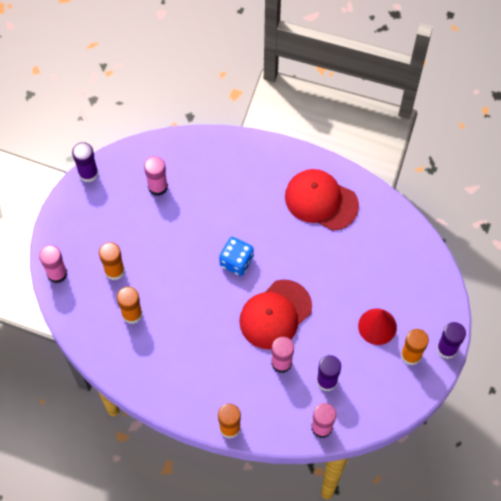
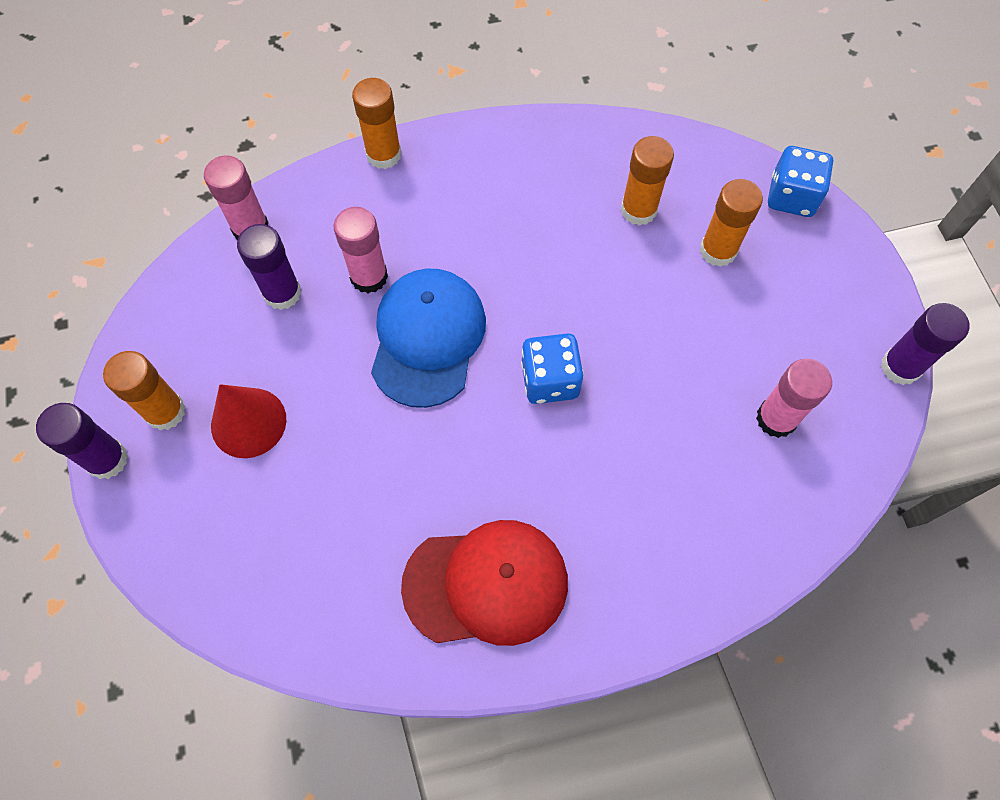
camera: 145 degrees right, 0 degrees up
(57, 273) = (791, 197): pink glue stick -> blue dice
(275, 314) = (427, 338): red cap -> blue cap

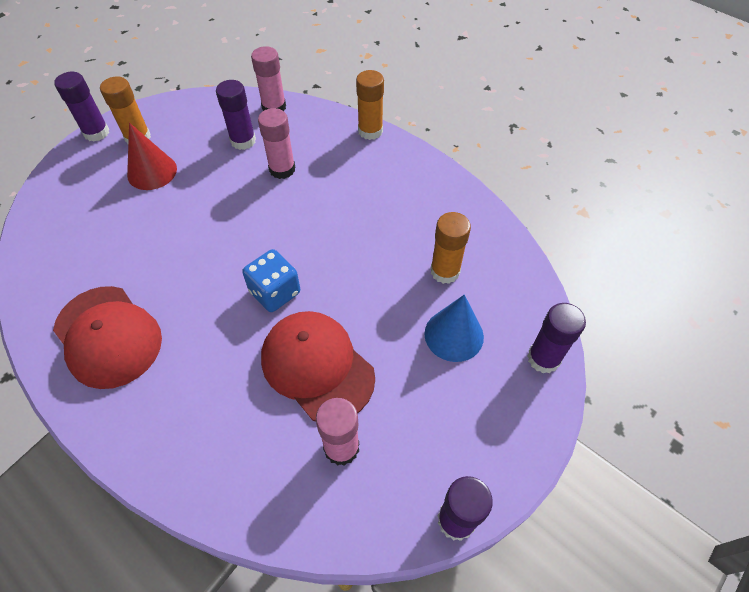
camera: 55 degrees right, 10 degrees down
(427, 338) = (260, 217): blue cap -> none
(673, 390) = (317, 367): none -> red cap
(718, 250) = (454, 335): orange glue stick -> blue cone
(791, 197) = (543, 358): blue dice -> purple glue stick

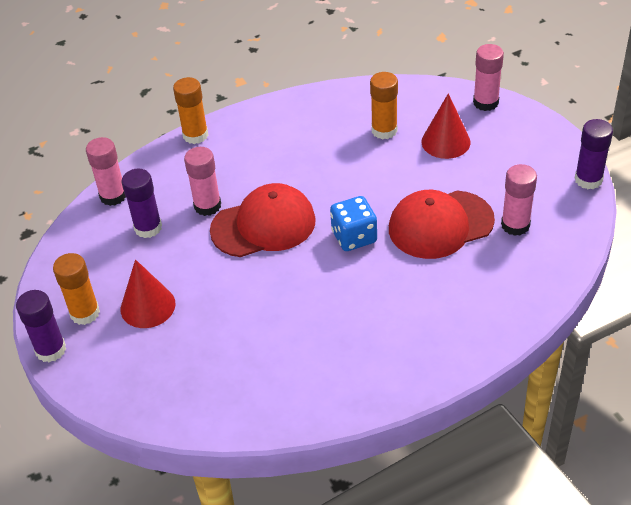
camera: 65 degrees left, 10 degrees down
(108, 336) = (347, 360): red cap -> red cap (263, 225)
(454, 335) = (445, 142): blue cone -> red cone
(543, 358) = (485, 102): purple glue stick -> pink glue stick

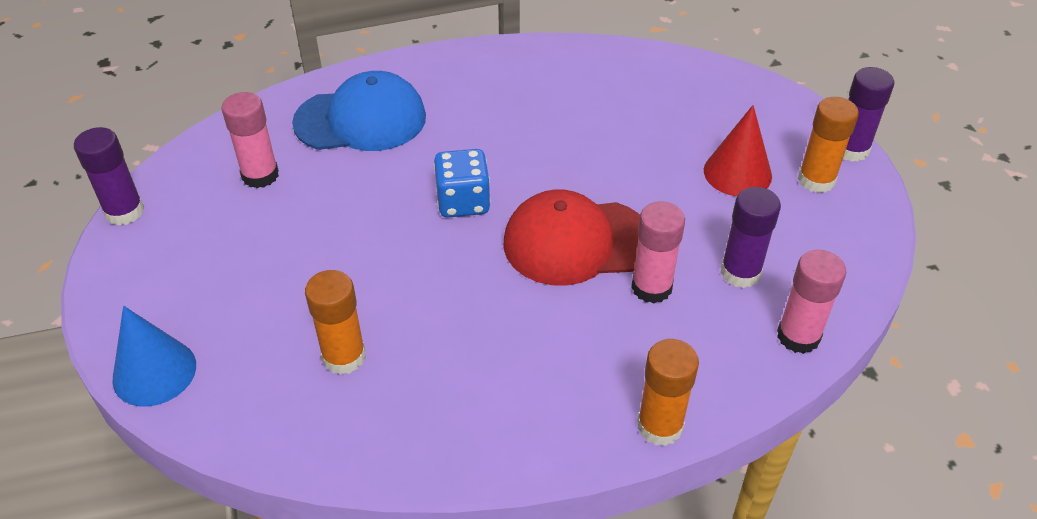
camera: 170 degrees left, 0 degrees up
(440, 224) = (348, 194): red cap -> none
(445, 142) = (264, 313): red cone -> none
(469, 289) = (361, 120): none -> blue cap
(485, 102) = (154, 372): pink glue stick -> blue cone

